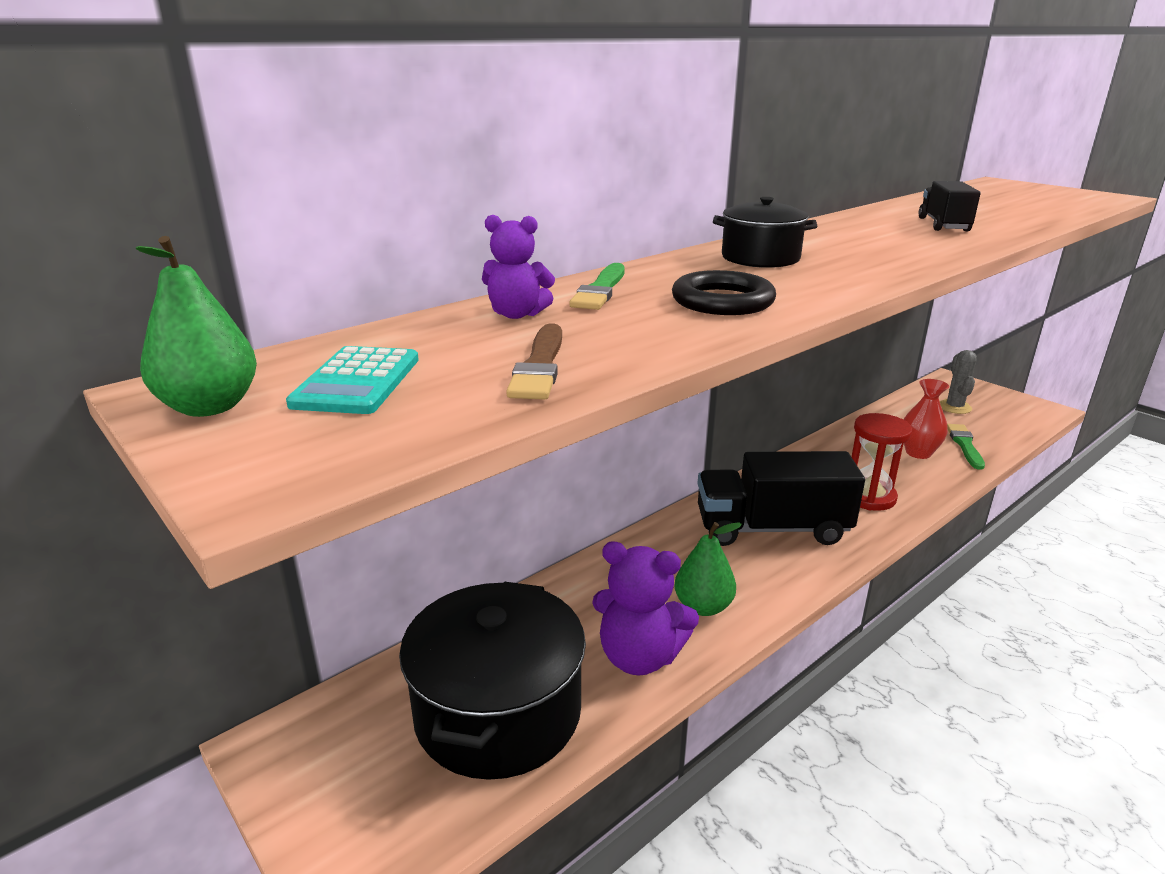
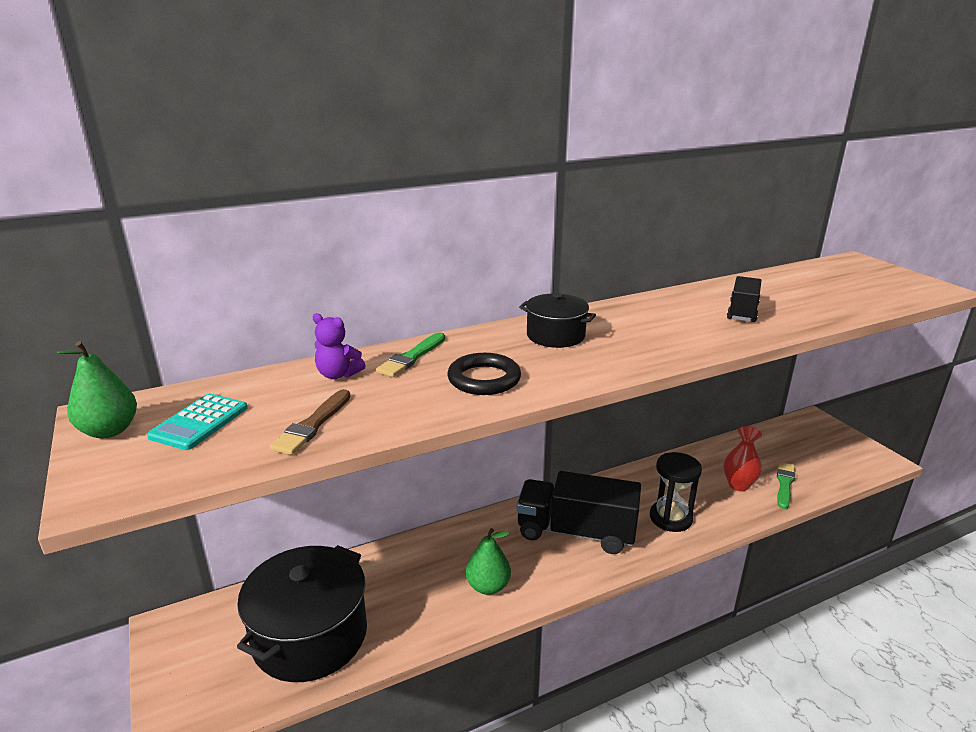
camera: 15 degrees right, 0 degrees up
(639, 657) = (422, 615): purple teddy bear -> none
(869, 497) = (670, 518): red hourglass -> black hourglass
(954, 407) = (799, 446): grey cactus -> none

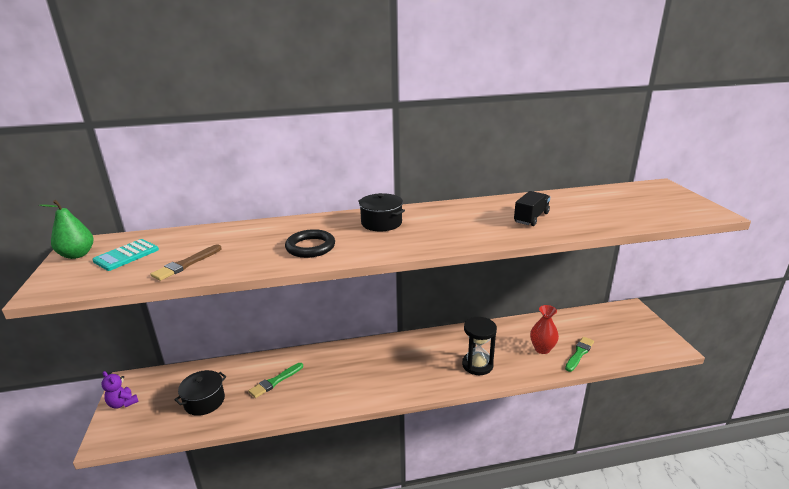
camera: 15 degrees right, 0 degrees up
(310, 635) = (204, 401): black pot -> black pot, size x0.54
(338, 374) = (225, 235): purple teddy bear -> purple teddy bear (123, 403)
(411, 357) = (277, 228): green brush -> green brush (275, 381)
(488, 586) = (327, 390): green pear -> none
(576, 532) = (404, 364): black truck -> none

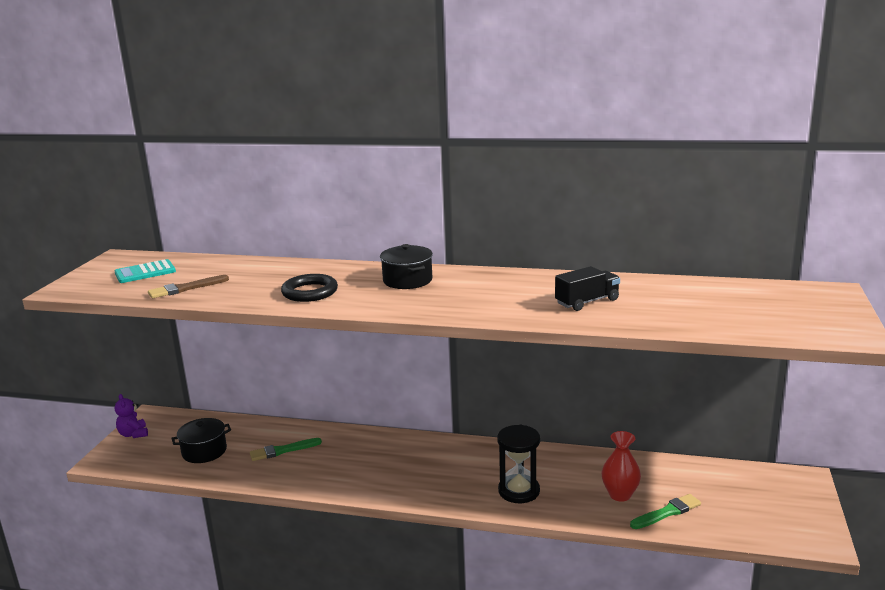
camera: 25 degrees right, 5 degrees down
(77, 255) = (108, 265): green pear -> none

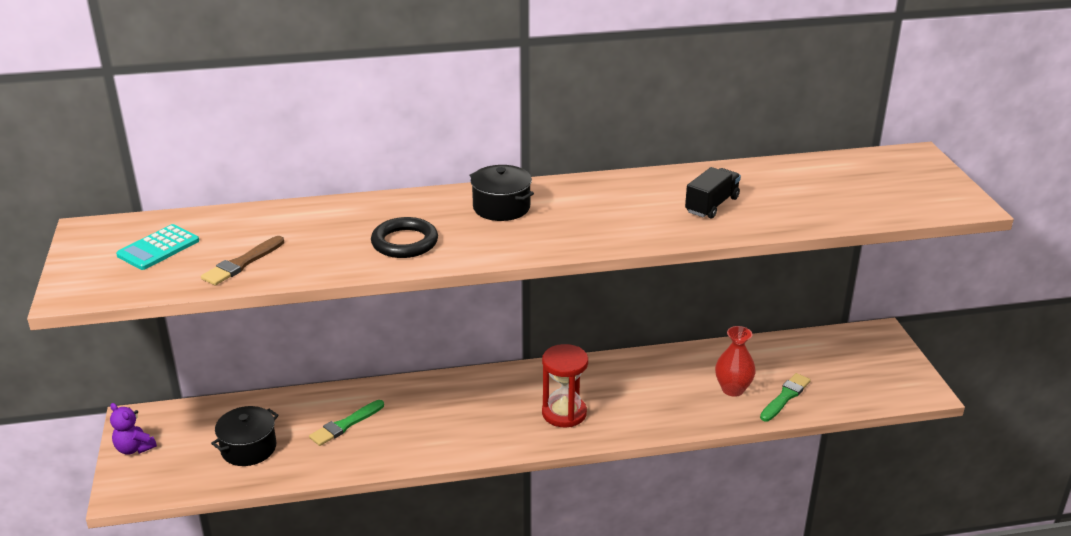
camera: 25 degrees left, 10 degrees up
(455, 480) = (564, 413): none -> red hourglass
(519, 491) = (635, 409): black hourglass -> none

